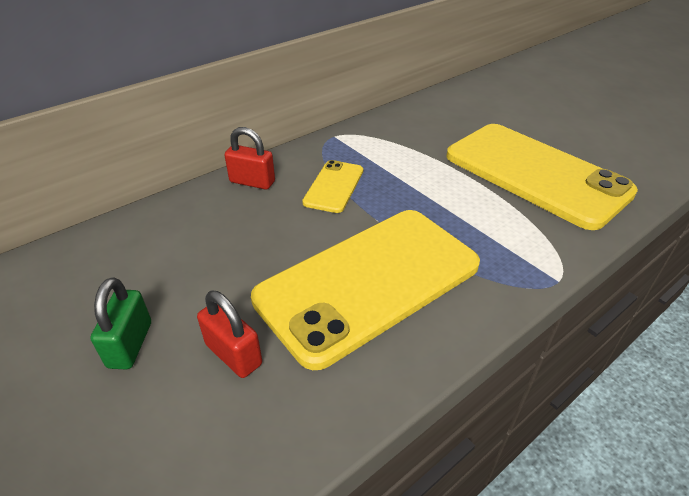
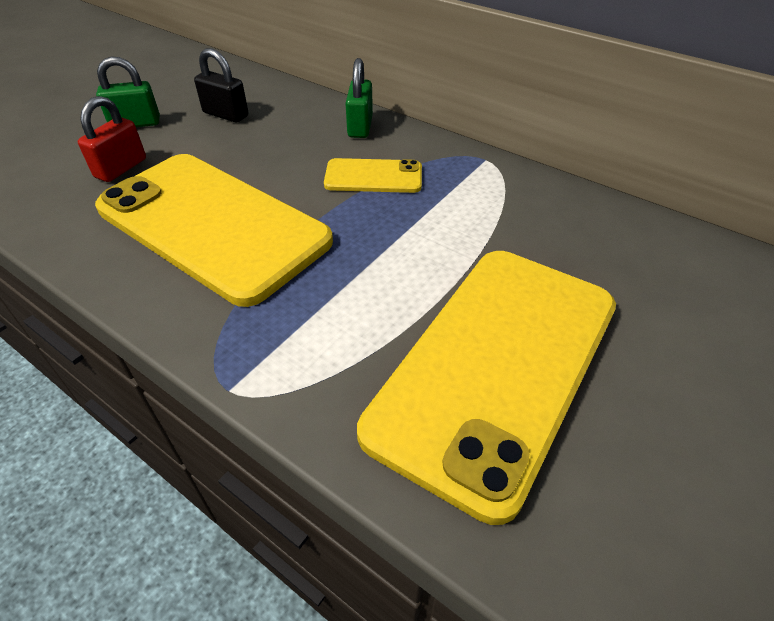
camera: 75 degrees right, 5 degrees up
(166, 264) = (225, 114): none -> black padlock
(252, 182) = (360, 127): red padlock -> green padlock

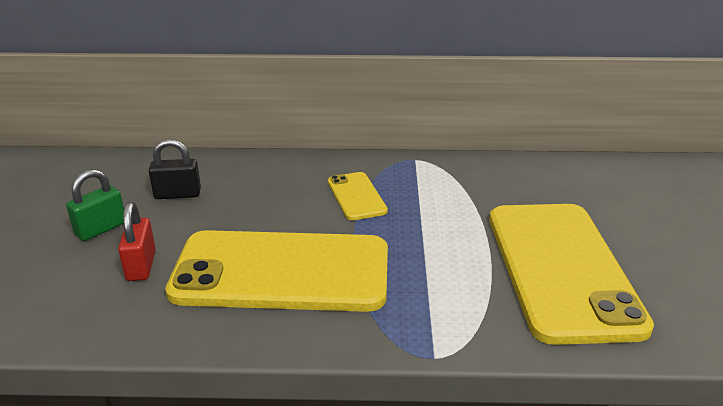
camera: 35 degrees left, 15 degrees down
(360, 127) = (302, 167): green padlock -> none
(373, 177) = (356, 196): yellow phone -> yellow phone turned 75 degrees counterclockwise

